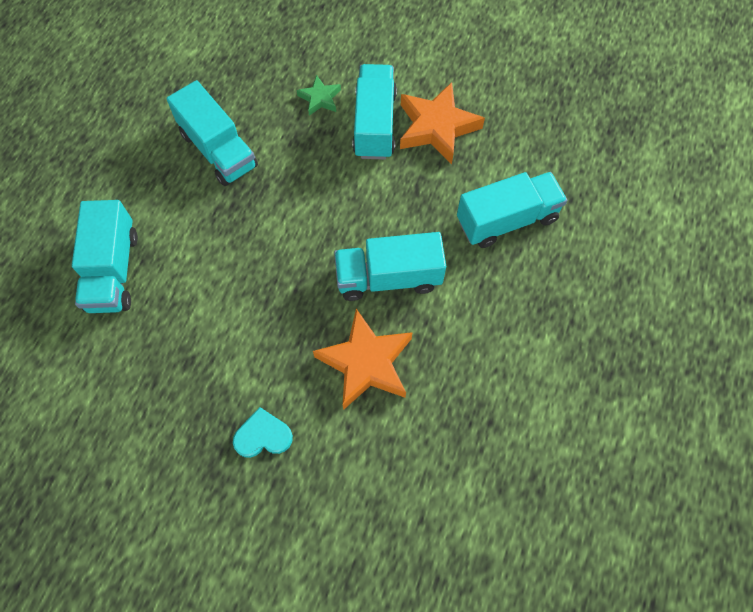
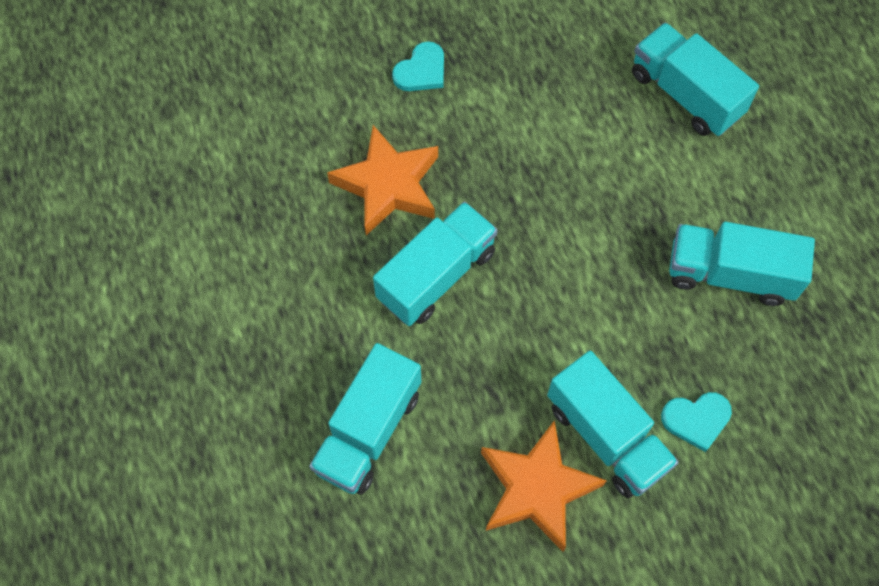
camera: 140 degrees right, 0 degrees up
(320, 98) = (696, 420): green star -> turquoise heart

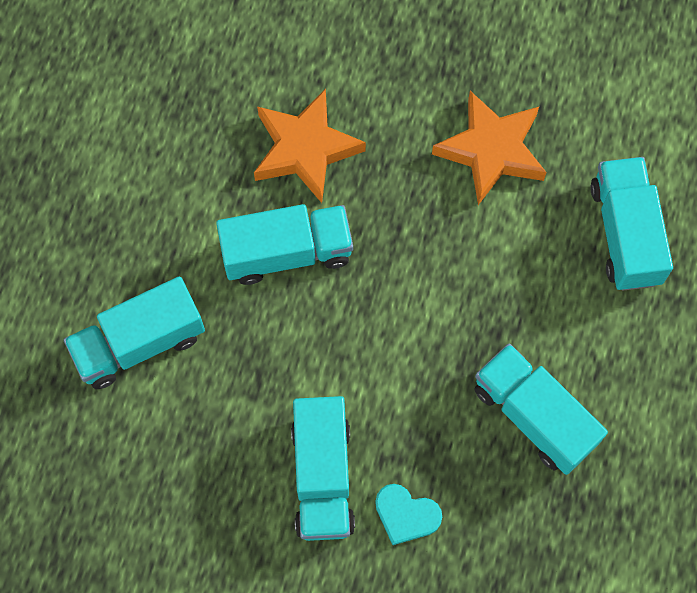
camera: 35 degrees right, 5 degrees up
(421, 71) = (409, 65): turquoise heart -> none
(536, 488) = (234, 479): orange star -> orange star (491, 150)

